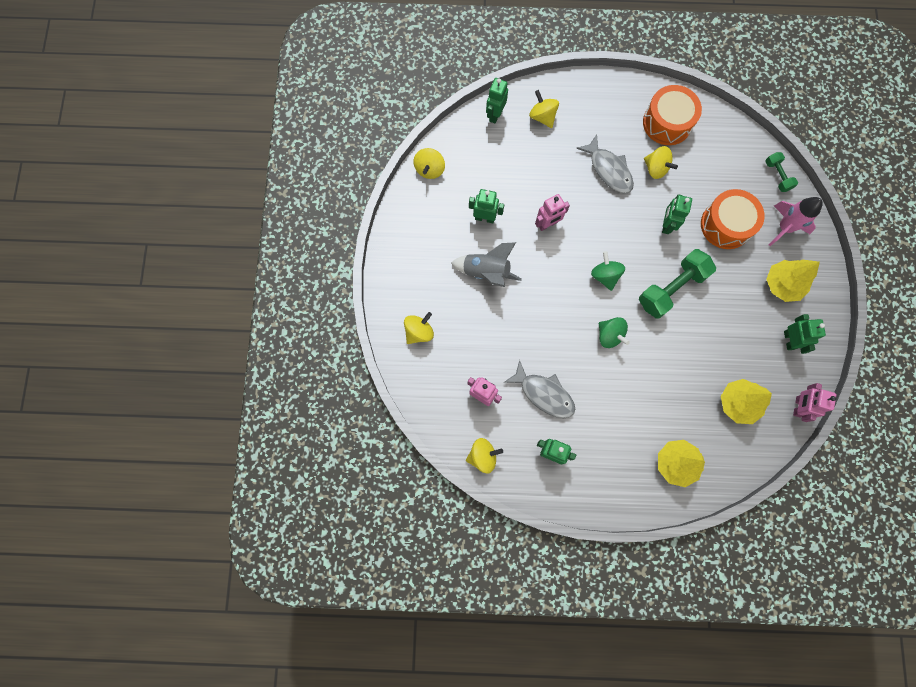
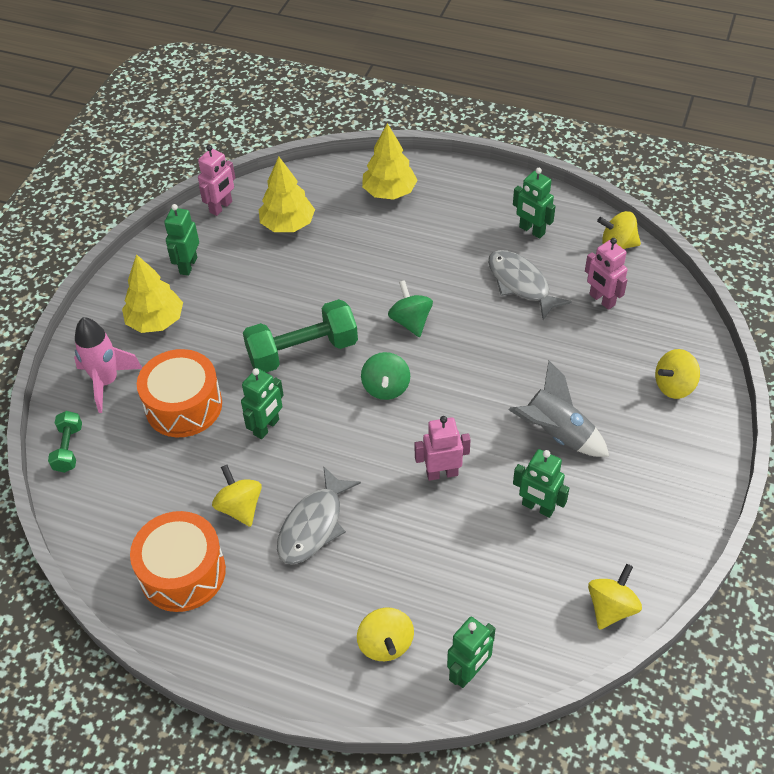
camera: 160 degrees left, 25 degrees down
(609, 170) = (313, 525): grey fish -> grey fish turned 135 degrees counterclockwise

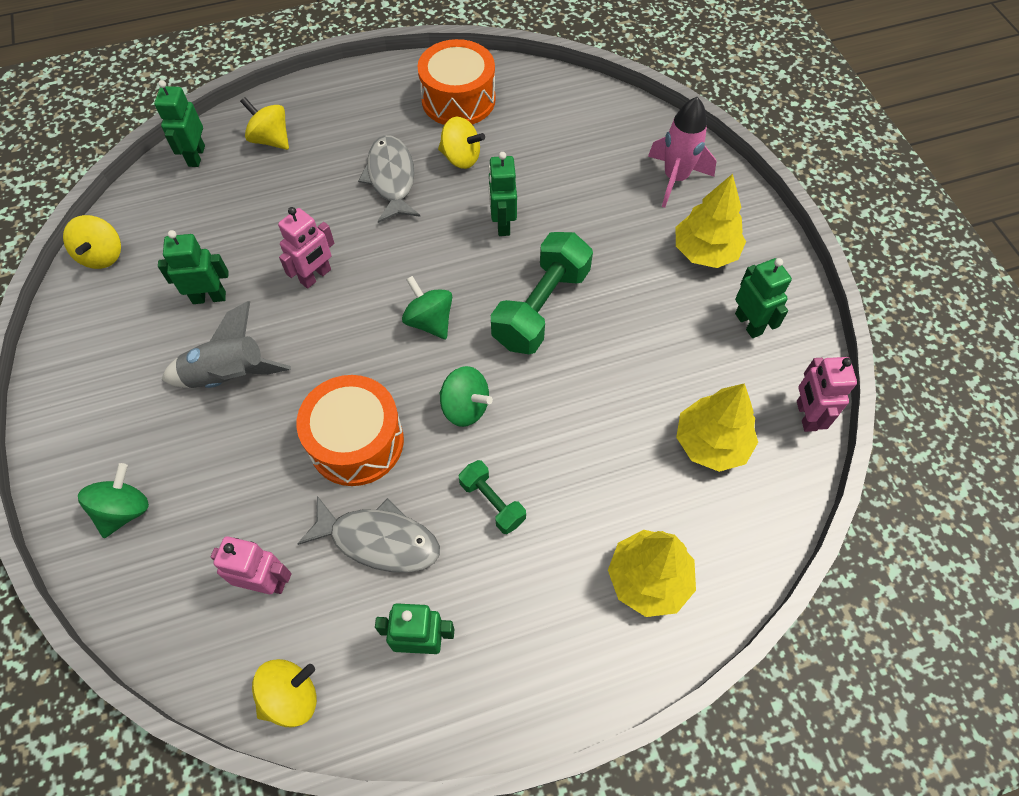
camera: 140 degrees right, 10 degrees up
(68, 449) = (637, 120): green dumbbell -> green dumbbell (492, 502)
(183, 406) = (590, 199): orange drum -> orange drum (356, 441)
(674, 386) = (125, 510): yellow spinning top -> green spinning top

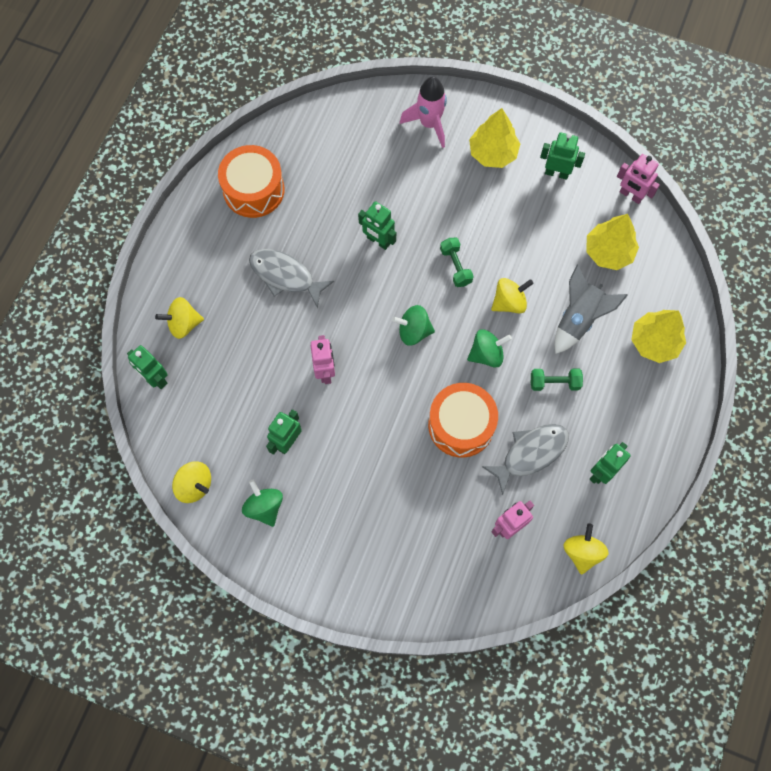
camera: 50 degrees left, 10 degrees up
(125, 510) = (404, 574): green spinning top -> green spinning top (264, 507)
(229, 376) = (358, 465): grey rocket -> grey rocket (578, 319)
(461, 158) = (305, 225): yellow spinning top -> yellow spinning top (509, 302)
(541, 307) = (455, 266): green dumbbell -> green dumbbell, size x0.52

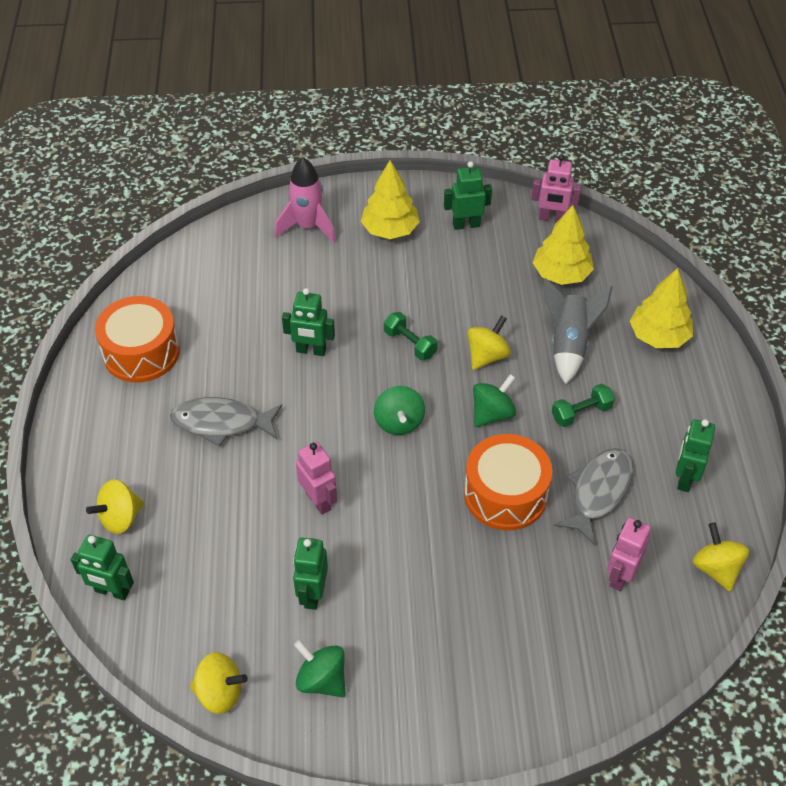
camera: 25 degrees left, 20 degrees down
(413, 331) = (399, 422): green spinning top -> green spinning top turned 75 degrees counterclockwise

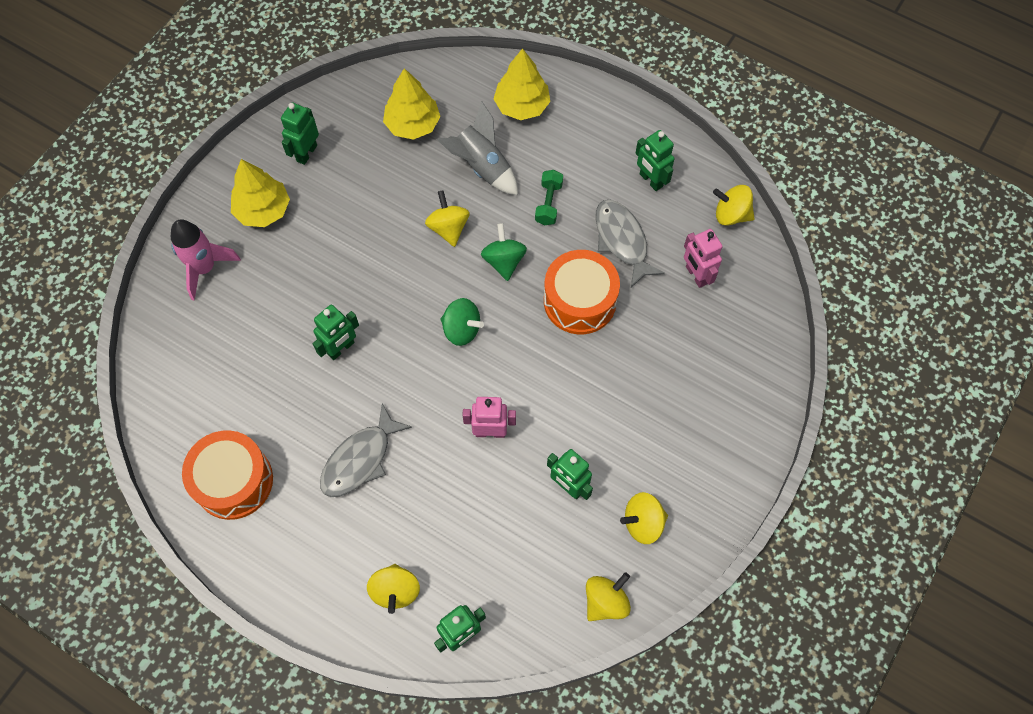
camera: 55 degrees left, 15 degrees up
(322, 679) = (643, 523): green spinning top -> yellow spinning top
(410, 344) = (393, 273): green dumbbell -> none
(552, 218) = (353, 91): pink robot -> none

